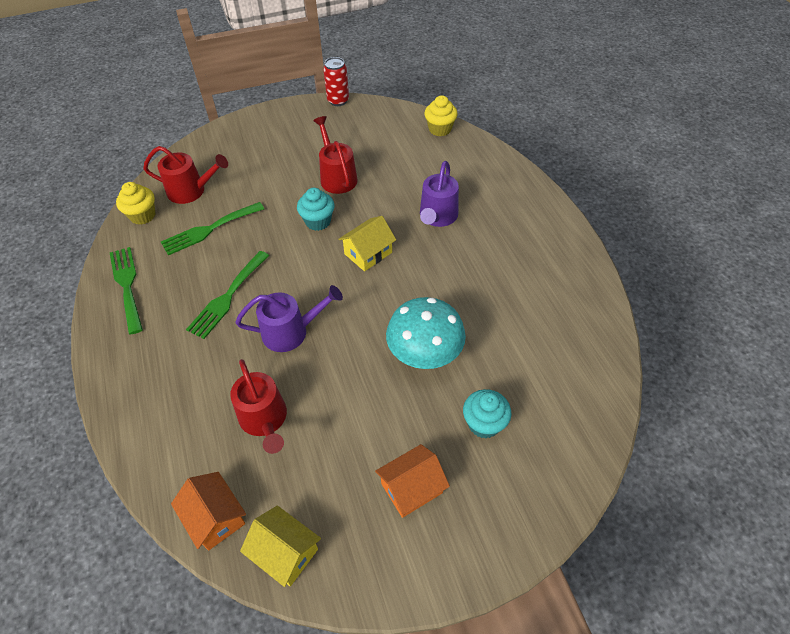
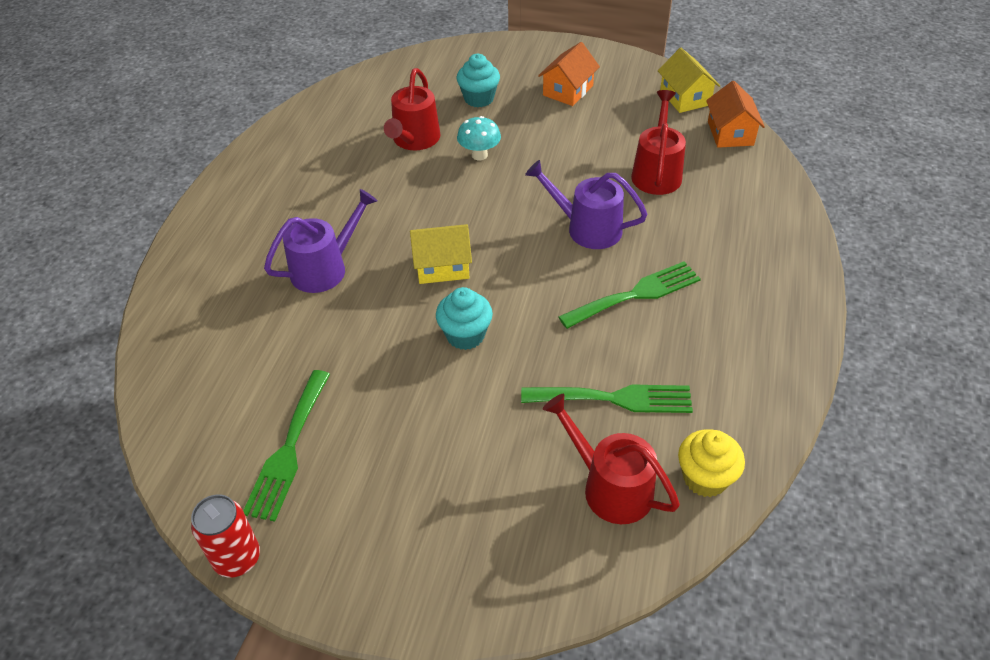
camera: 145 degrees left, 5 degrees down
(127, 285) = (758, 370): green fork -> green fork (288, 450)
(337, 177) = (384, 391): red watering can -> red watering can (414, 140)
(411, 488) = (568, 90): orange house -> orange house turned 60 degrees counterclockwise
(424, 356) = (479, 155): turquoise mushroom -> turquoise mushroom, size x0.54
(440, 129) = (167, 393): yellow cupcake -> none

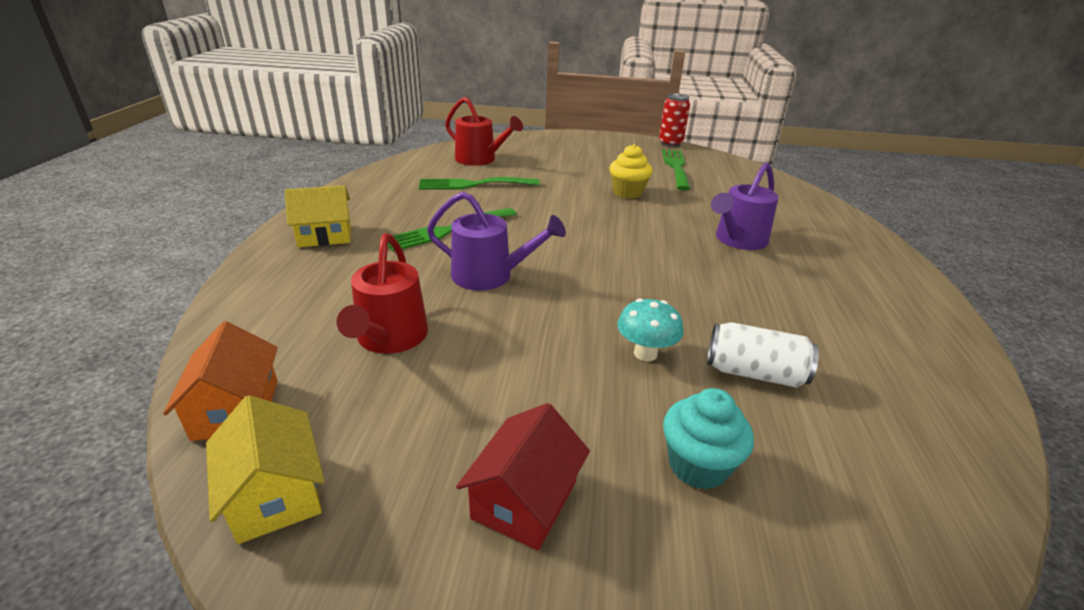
camera: 170 degrees right, 15 degrees down
(414, 140) = (754, 373): red watering can -> white can
(442, 266) = (630, 244): yellow house -> yellow house (325, 235)
(465, 335) = (589, 207): turquoise cupcake -> none
(568, 90) = (524, 500): orange house -> red house
(705, 478) = (422, 162): yellow cupcake -> yellow cupcake (627, 192)

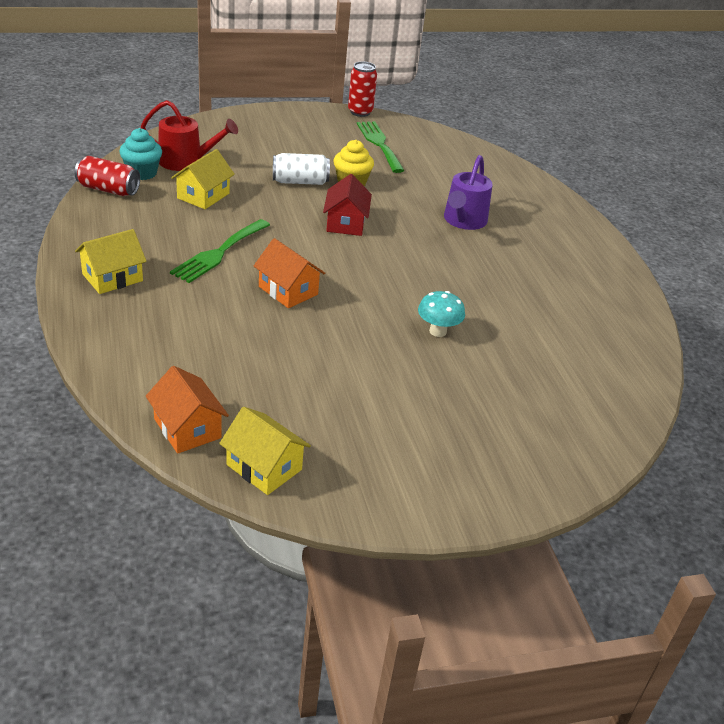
camera: 25 degrees left, 5 degrees up
(390, 338) = (251, 357): red watering can -> none
(393, 170) = (108, 189): none -> red can
(473, 184) = (203, 196): green fork -> yellow house
(489, 275) = (288, 290): purple watering can -> orange house
(524, 500) = (413, 435): red house -> red house (345, 223)
(698, 465) = (500, 394): turquoise cupcake -> turquoise cupcake (142, 173)
(754, 373) = (512, 330): white can -> white can (300, 182)

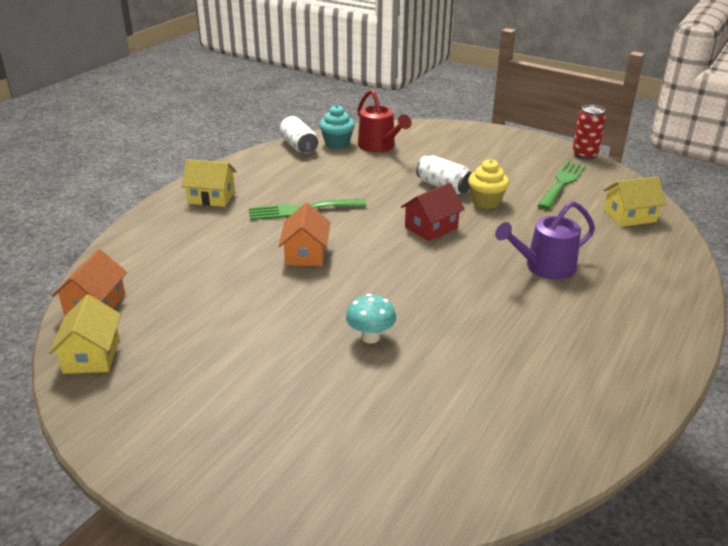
camera: 50 degrees right, 5 degrees down
(108, 189) = (298, 146): red can -> white can
(203, 196) = (354, 171): yellow house -> yellow house (629, 216)

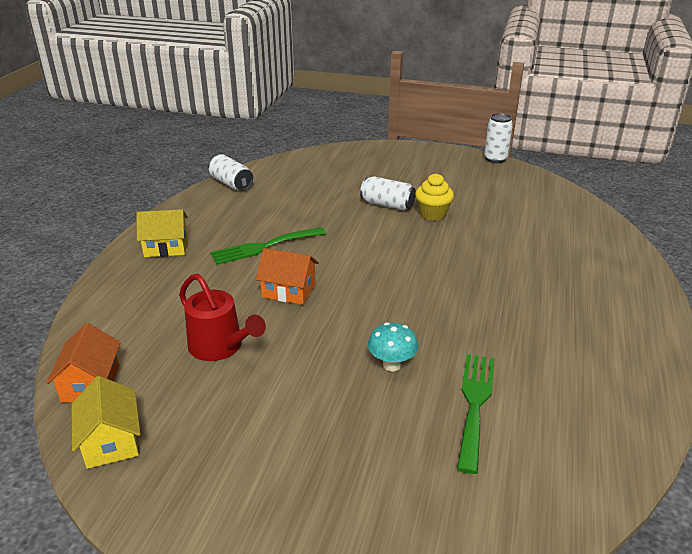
camera: 15 degrees left, 0 degrees up
(305, 254) = (289, 290): orange house -> orange house turned 60 degrees counterclockwise
(337, 144) = (267, 176): turquoise cupcake -> none
(379, 146) = (309, 174): red watering can -> red watering can (220, 347)
(431, 227) = (395, 246): red house -> none
(544, 267) = (514, 268): purple watering can -> none
(562, 183) = (489, 187): green fork -> green fork (475, 403)
(584, 155) = (495, 159): red can -> white can
(629, 216) = (560, 209): yellow house -> none

